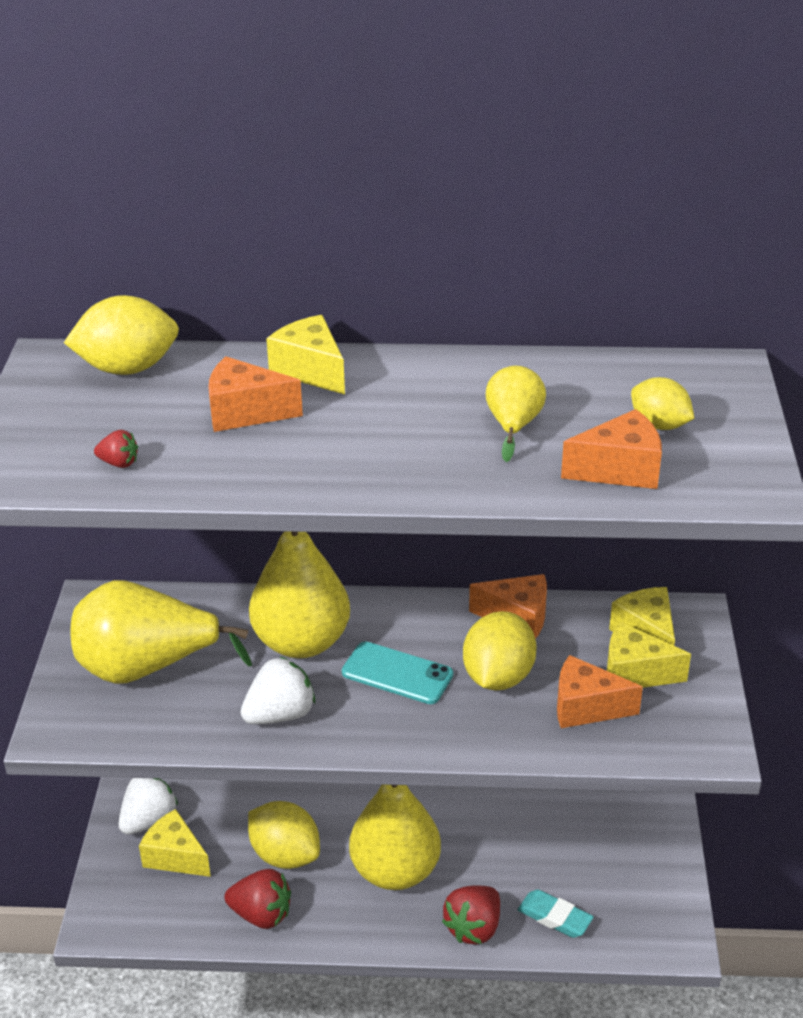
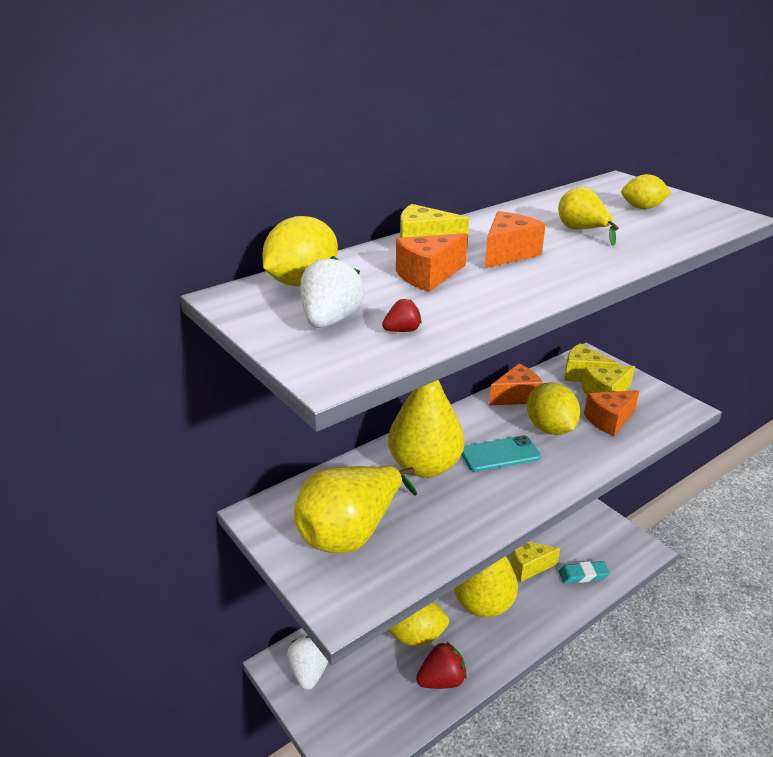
camera: 40 degrees left, 5 degrees down
(175, 856) = (351, 683): yellow cheese -> yellow cheese (528, 566)
(280, 714) = (470, 511): white strawberry -> white strawberry (330, 321)
(474, 928) = (555, 607): red strawberry -> none
(619, 470) = (667, 230): orange cheese -> orange cheese (508, 254)

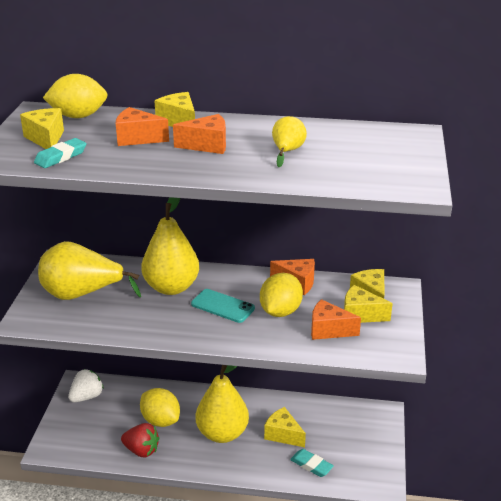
camera: 45 degrees right, 0 degrees up
(330, 321) = (46, 139): white strawberry -> yellow cheese
(402, 330) = (61, 157): red strawberry -> turquoise eraser
(642, 208) = (371, 155): yellow lemon -> none

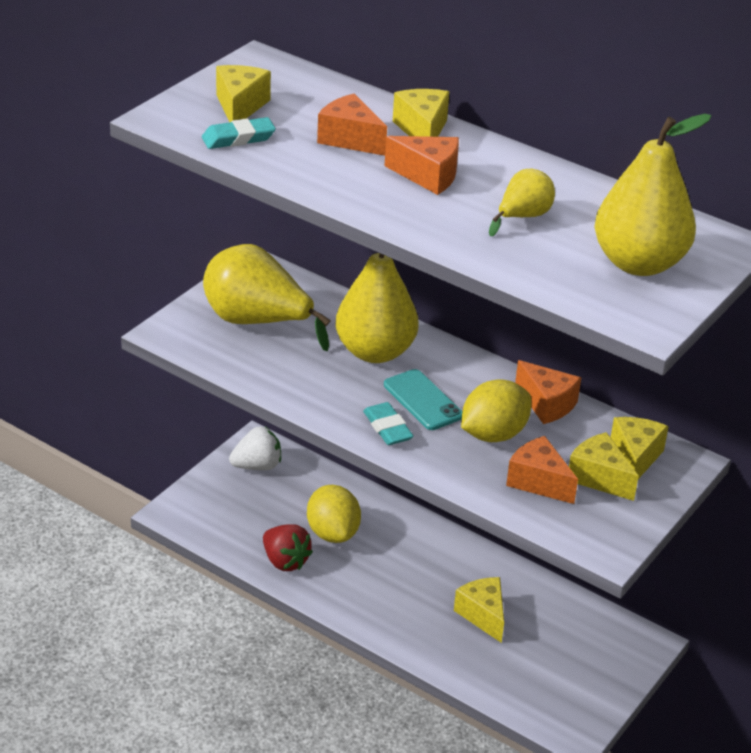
camera: 25 degrees right, 5 degrees up
(78, 116) = (303, 84): yellow lemon -> none
(222, 433) = (402, 581): yellow pear -> yellow pear (638, 263)
(311, 465) = (494, 669): turquoise eraser -> turquoise eraser (387, 428)

